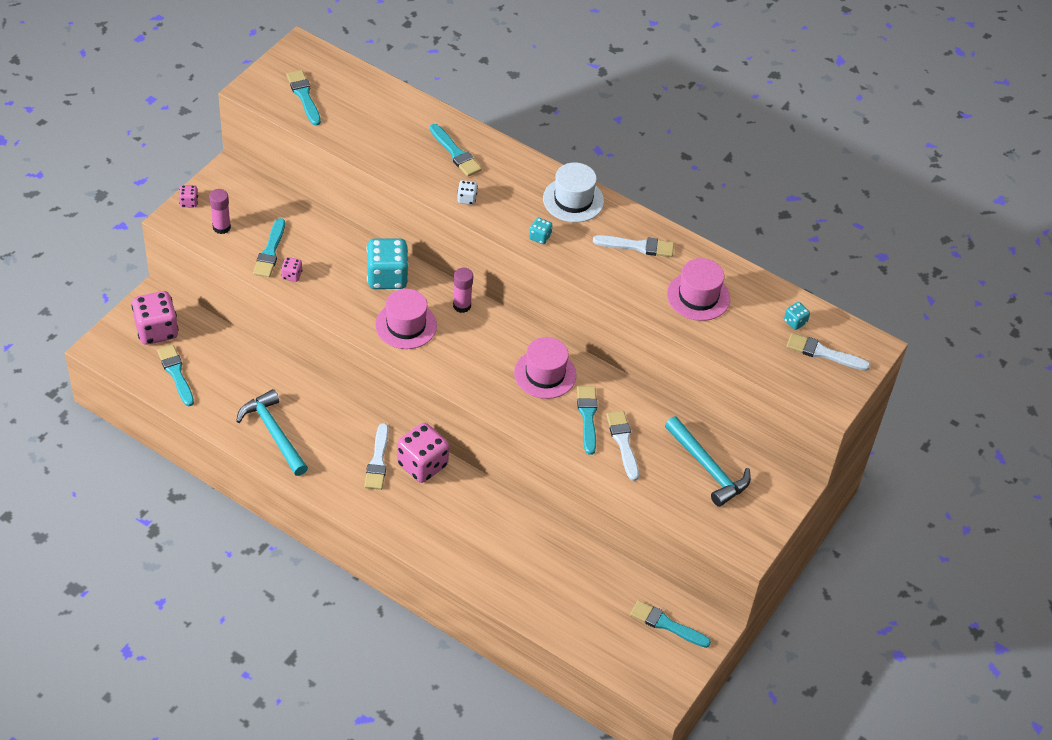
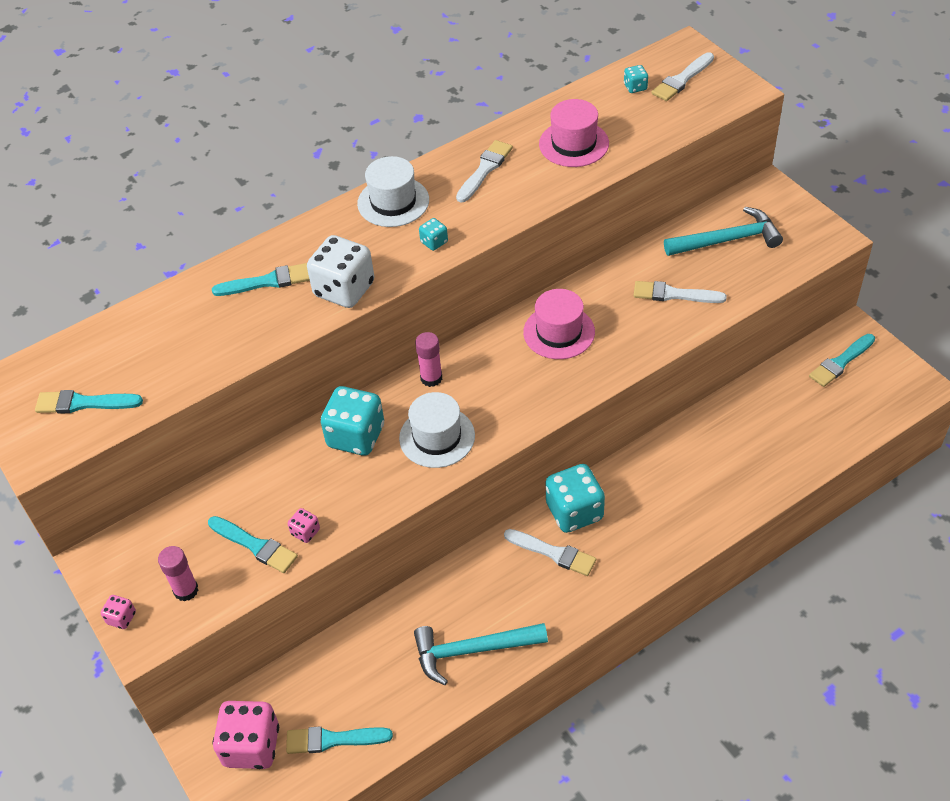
camera: 60 degrees left, 0 degrees up
(406, 325) = (437, 437): pink hat -> white hat
(422, 465) = (574, 511): pink dice -> turquoise dice
(467, 199) = (344, 289): white dice -> white dice, size x2.21
(587, 416) = (630, 313): turquoise brush -> none

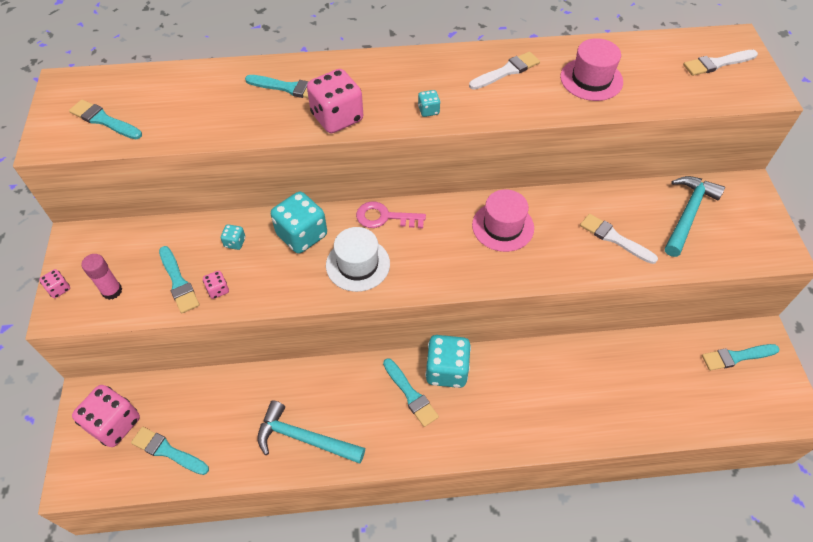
camera: 25 degrees right, 5 degrees up
(344, 289) = (337, 118): white dice -> pink dice
(393, 202) = (420, 67): white hat -> none
(431, 378) = (384, 217): pink glue stick -> pink key
(553, 553) = (411, 394): white brush -> turquoise brush
(635, 87) = (672, 55): turquoise dice -> turquoise dice (235, 242)
(727, 240) = (688, 214): turquoise hammer -> turquoise hammer turned 75 degrees counterclockwise

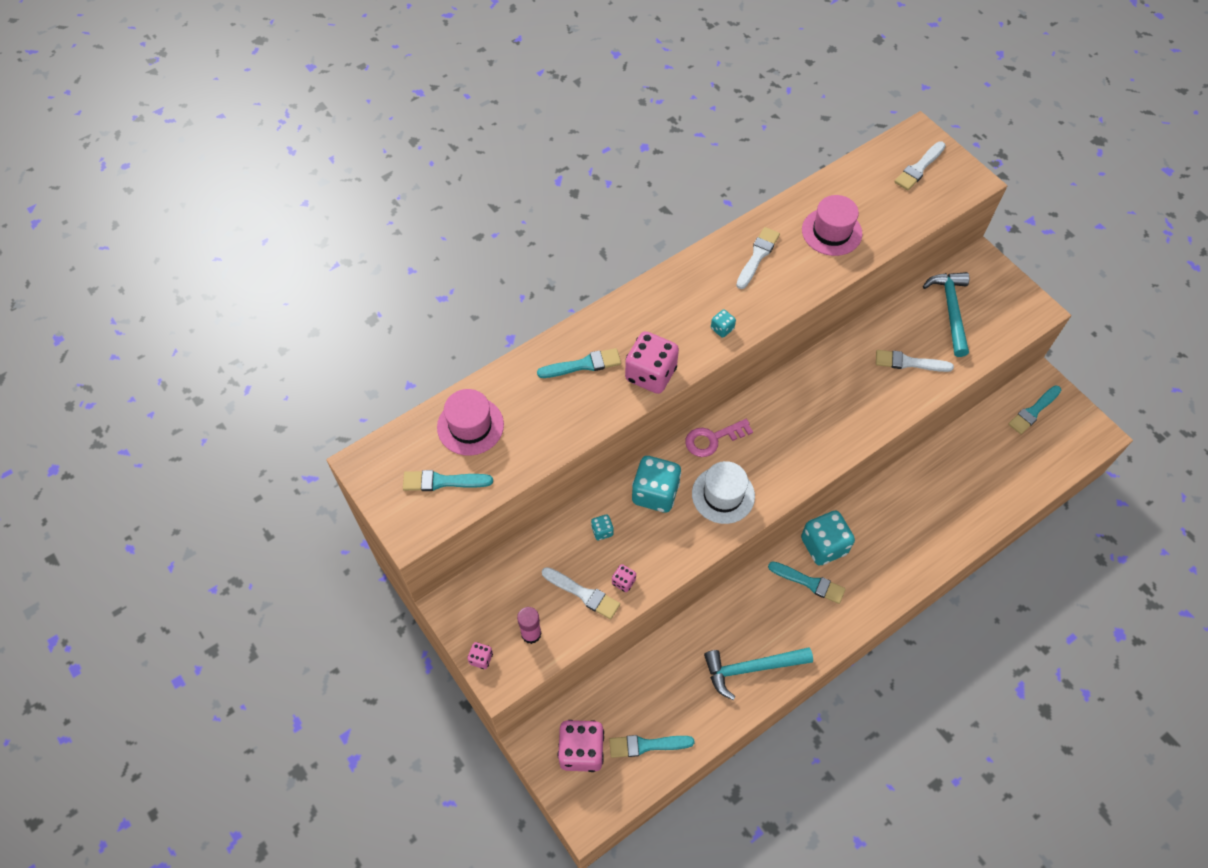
camera: 30 degrees left, 5 degrees up
(178, 282) = (583, 594): turquoise brush -> white brush
(503, 226) = (815, 397): pink hat -> pink hat (470, 426)

